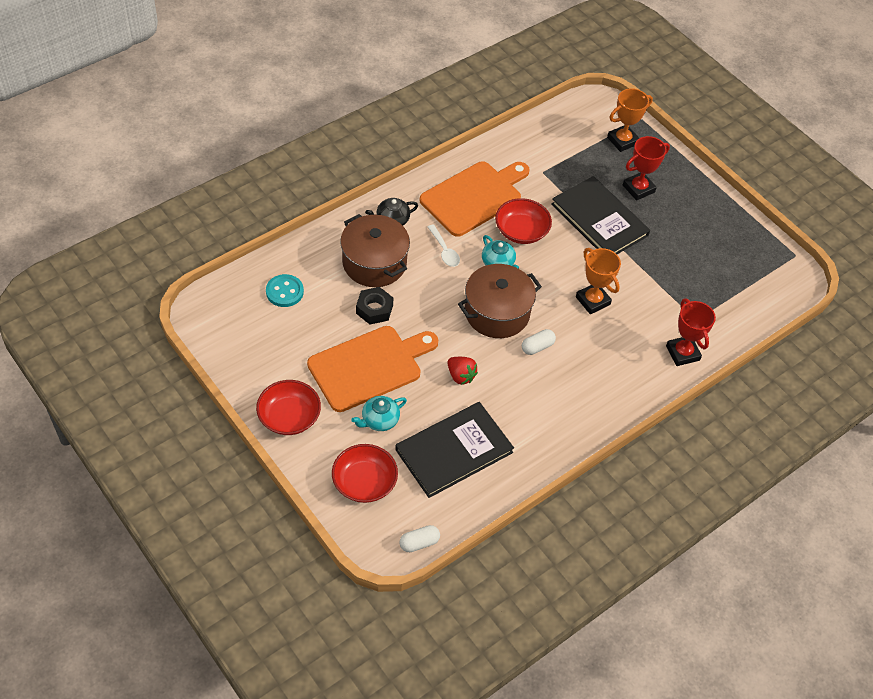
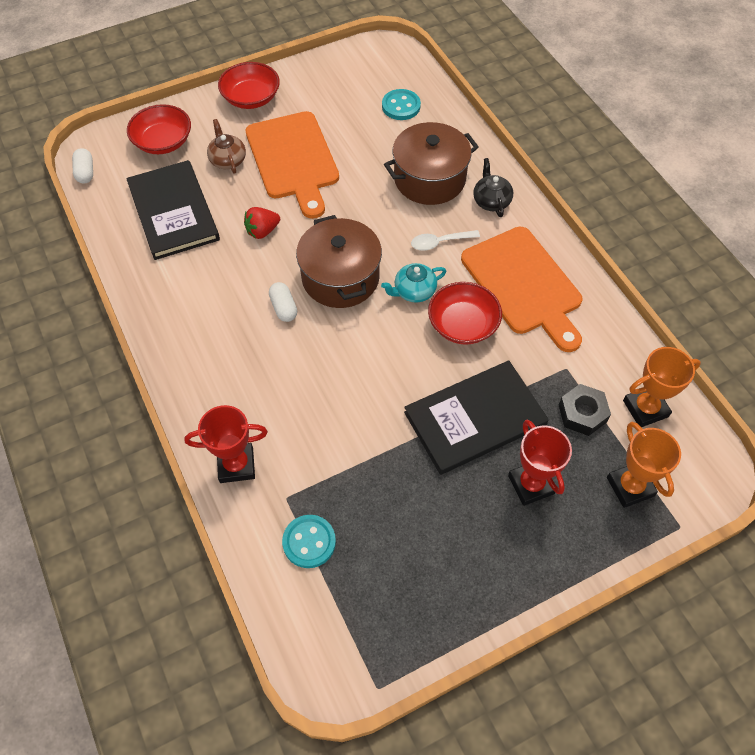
camera: 105 degrees right, 5 degrees up
(374, 309) = (366, 171): black nut -> black nut (582, 413)
(379, 420) = (228, 160): turquoise teapot -> brown teapot
(592, 301) = (340, 380): orange trophy -> orange trophy (645, 408)
(722, 301) = (309, 542): none -> turquoise button

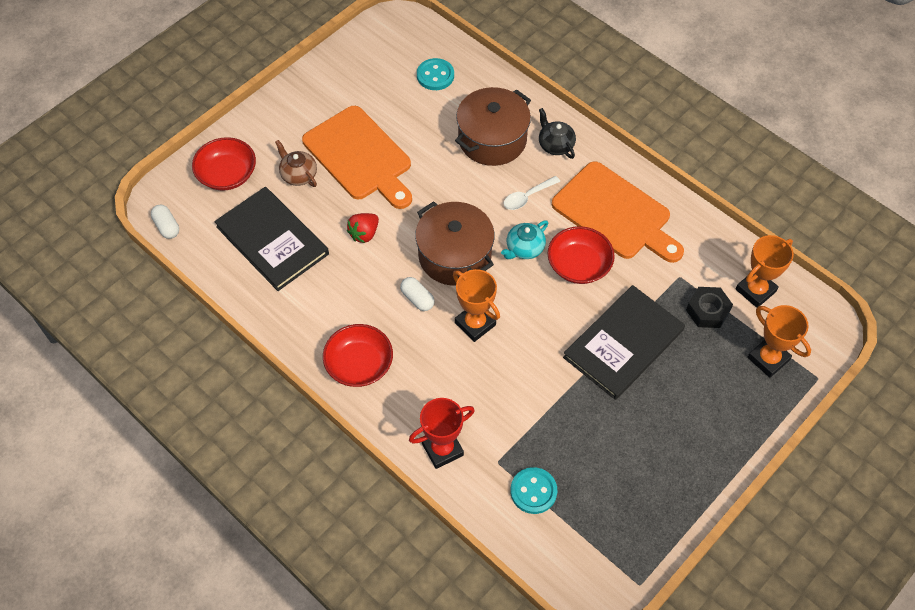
camera: 20 degrees left, 0 degrees up
(251, 98) = (290, 106): red bowl -> red bowl (359, 364)
(329, 350) = (475, 324): none -> orange trophy
(531, 484) = (691, 383): red trophy -> none

